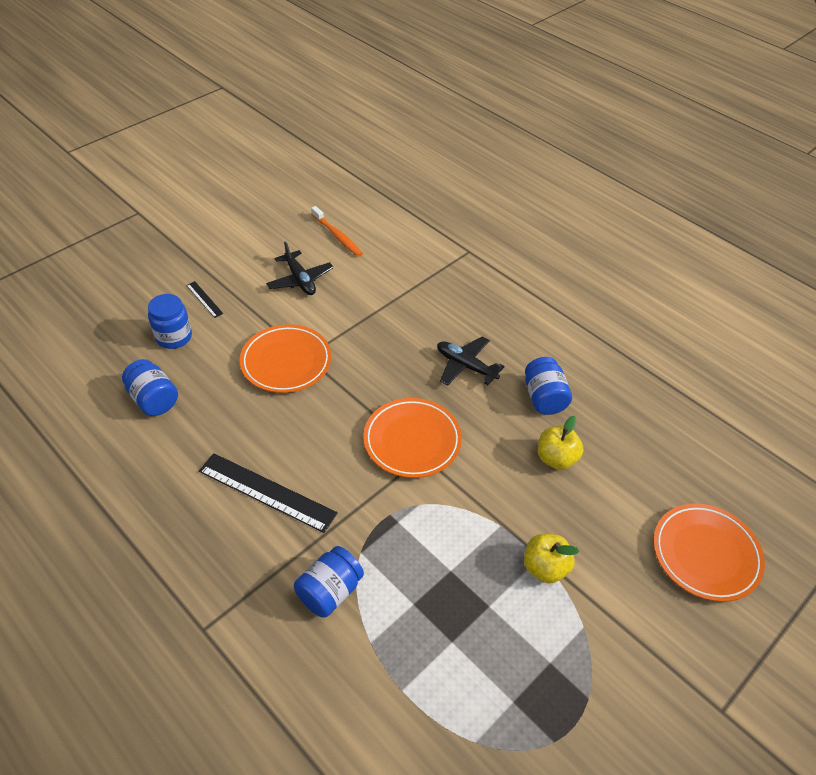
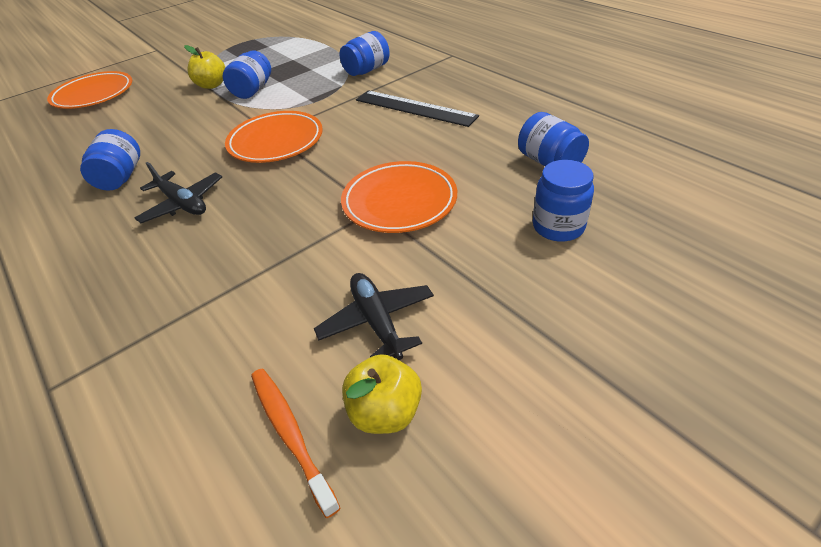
camera: 170 degrees left, 5 degrees down
(204, 299) = (535, 283): black ruler -> none
(479, 548) = (252, 90): none -> blue jar
(556, 458) = (152, 136): yellow apple -> yellow apple (385, 412)

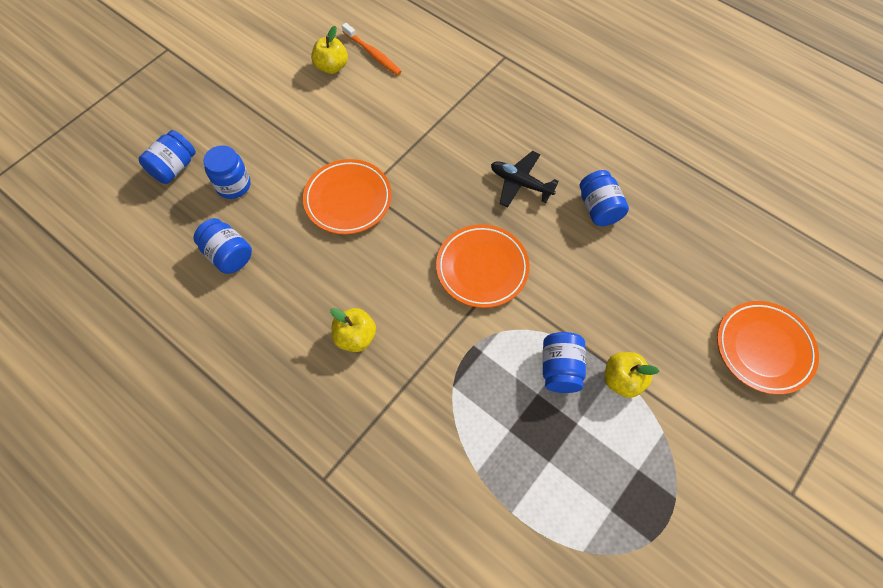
camera: 165 degrees right, 20 degrees up
(367, 70) = (431, 428): blue jar -> blue jar (174, 168)
(377, 322) = (345, 107): black plane -> none
(414, 108) = (355, 337): black ruler -> yellow apple

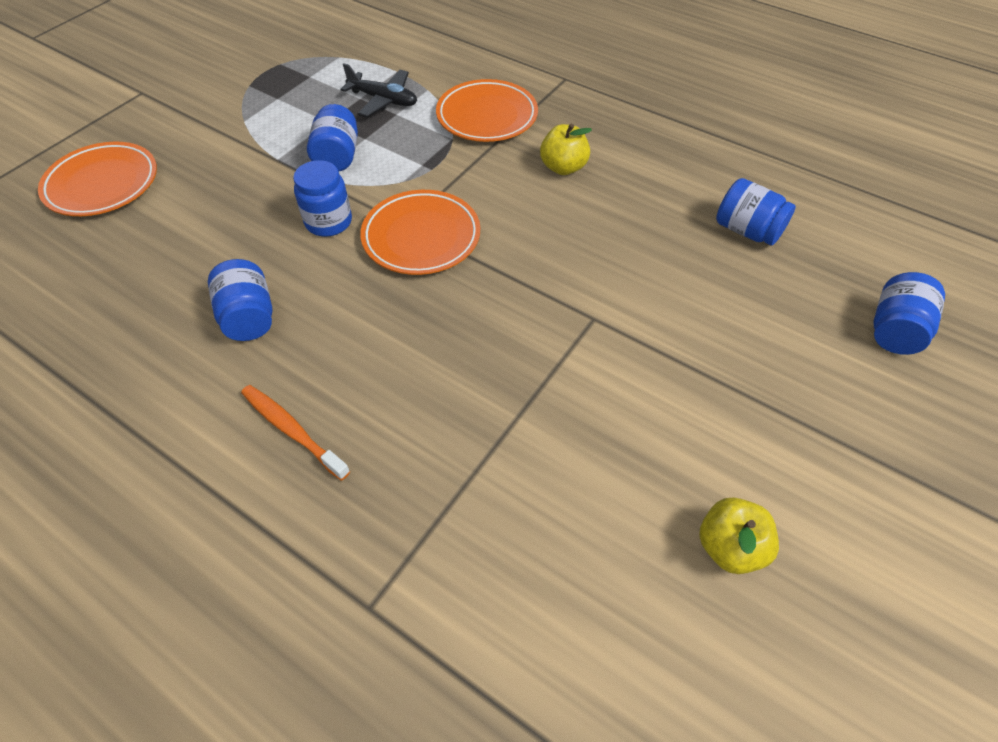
camera: 175 degrees right, 10 degrees down
(233, 185) = (790, 312): blue jar -> blue jar (328, 222)
(348, 199) = (616, 304): orange plate -> orange plate (487, 116)
(373, 54) = (655, 590): orange toothbrush -> orange toothbrush (292, 430)
(520, 183) = (361, 344): black plane -> black plane (383, 100)
(622, 380) = (273, 152): yellow apple -> none

